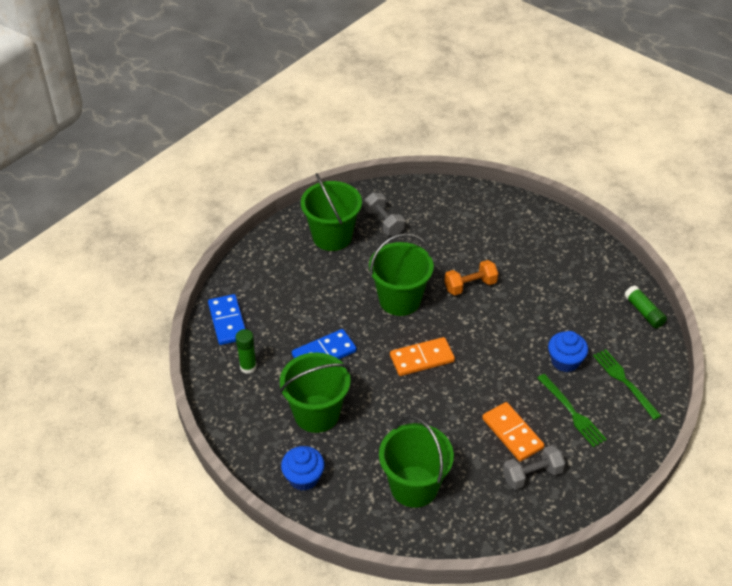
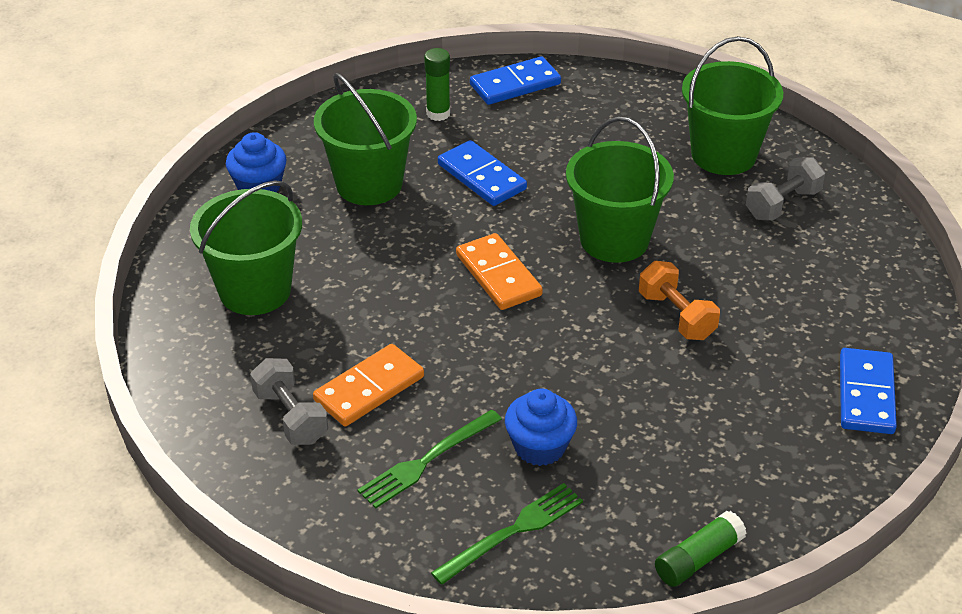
camera: 80 degrees right, 5 degrees down
(538, 226) = (866, 394): none -> blue domino

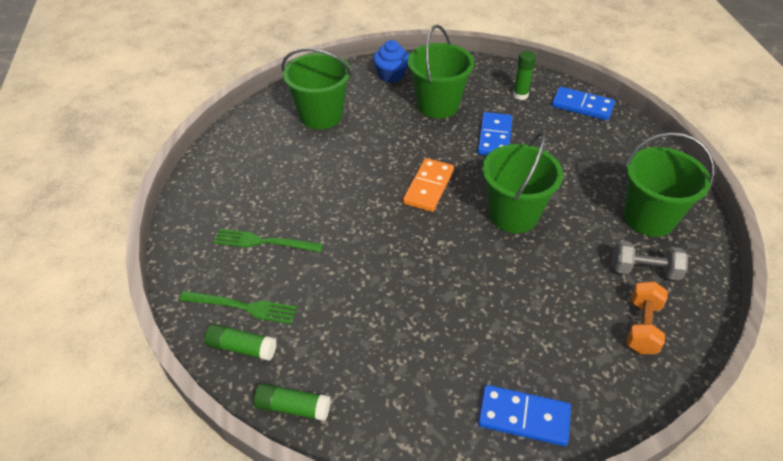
camera: 50 degrees right, 5 degrees up
(291, 417) = (249, 177): grey dumbbell -> none
(369, 388) = (294, 191): orange domino -> none
(540, 447) = (316, 280): blue cupcake -> none
(574, 562) = (242, 348): none -> green glue stick
(676, 316) = (484, 278): orange dumbbell -> orange dumbbell (642, 327)
(866, 394) = (523, 417): blue domino -> blue domino turned 45 degrees clockwise

